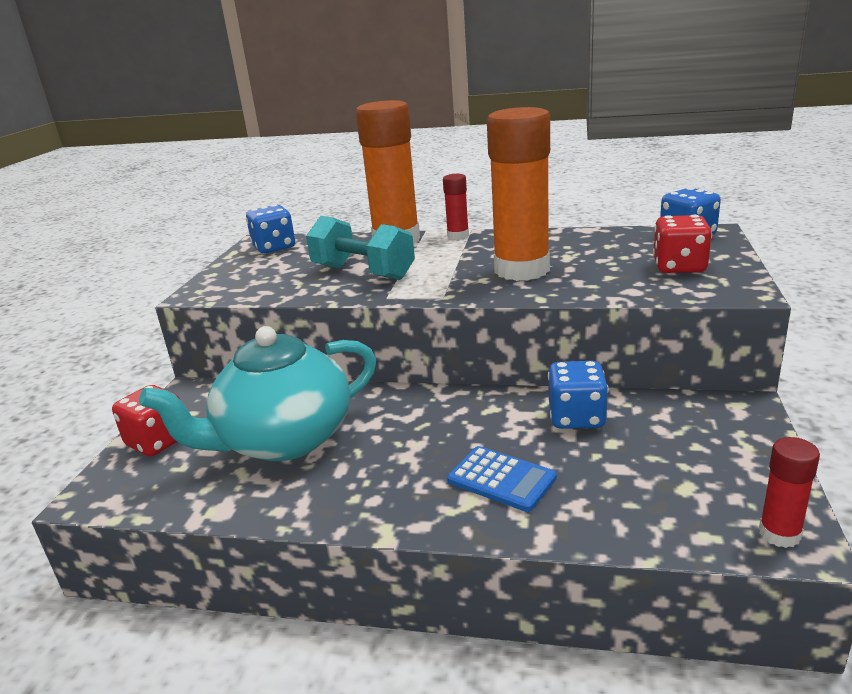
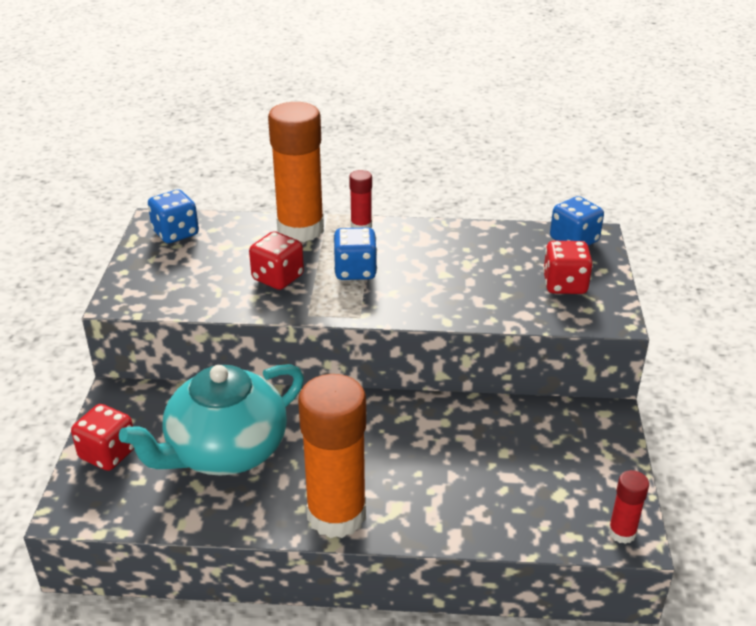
camera: 10 degrees left, 10 degrees up
(363, 272) = (278, 278): turquoise dumbbell -> red dice
(501, 479) = (418, 489): blue calculator -> none
(522, 270) = (427, 281): orange glue stick -> orange glue stick (336, 515)
(576, 417) = (475, 426): blue dice -> blue dice (355, 271)

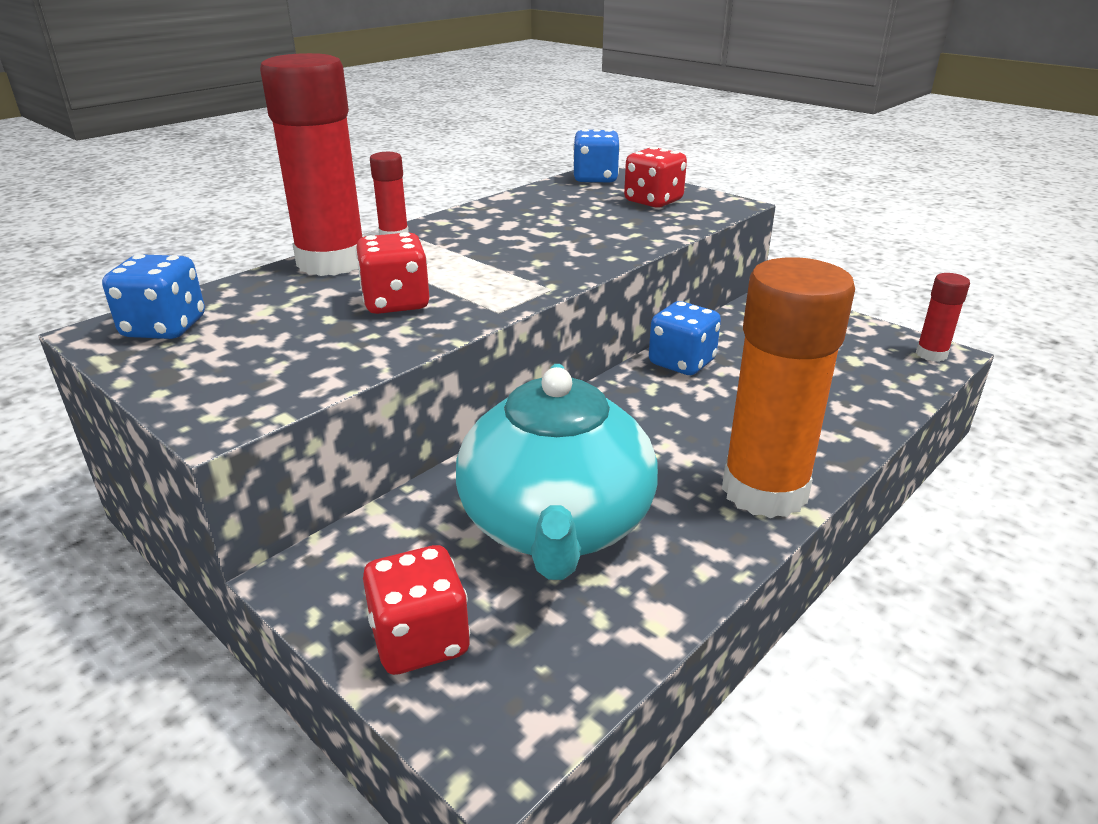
camera: 50 degrees left, 5 degrees down
(300, 229) = (332, 262): orange glue stick -> red glue stick
(355, 271) = (466, 264): blue dice -> blue dice (681, 363)

